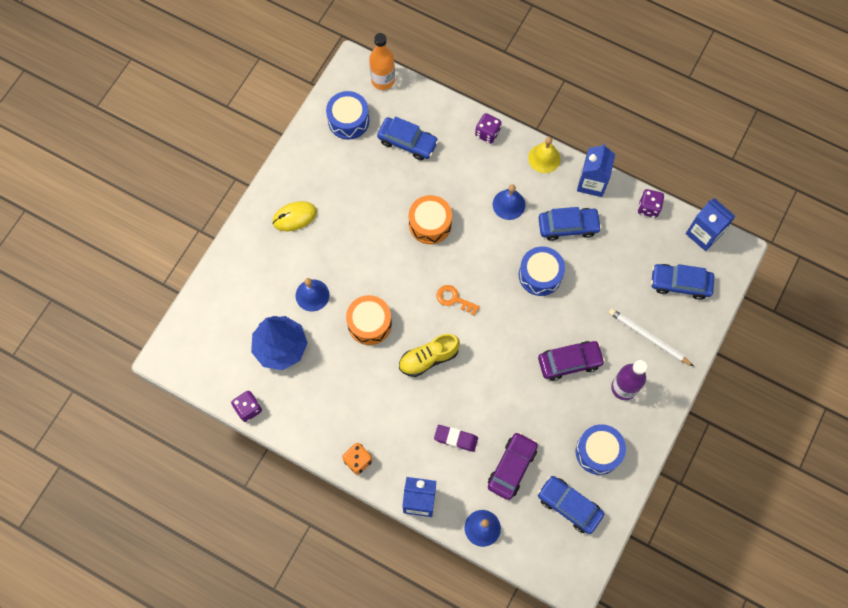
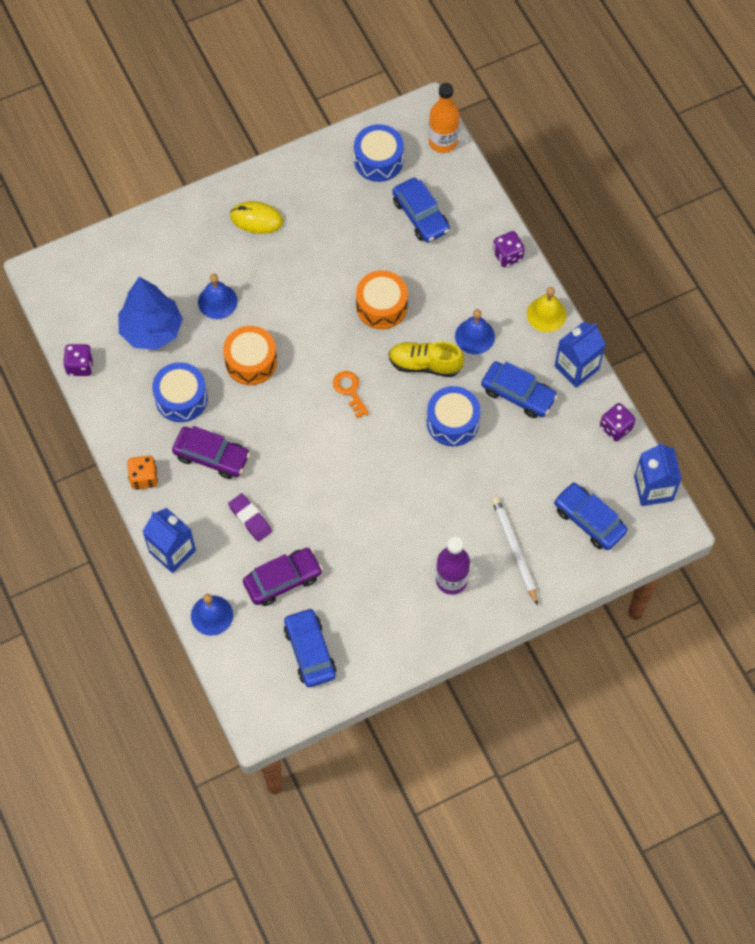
camera: 35 degrees right, 5 degrees down
(428, 358) = (282, 429): yellow shoe -> yellow shoe (425, 364)
(569, 362) = (416, 521): purple car -> purple car (211, 456)
(598, 452) = (378, 622): blue drum -> blue drum (181, 398)

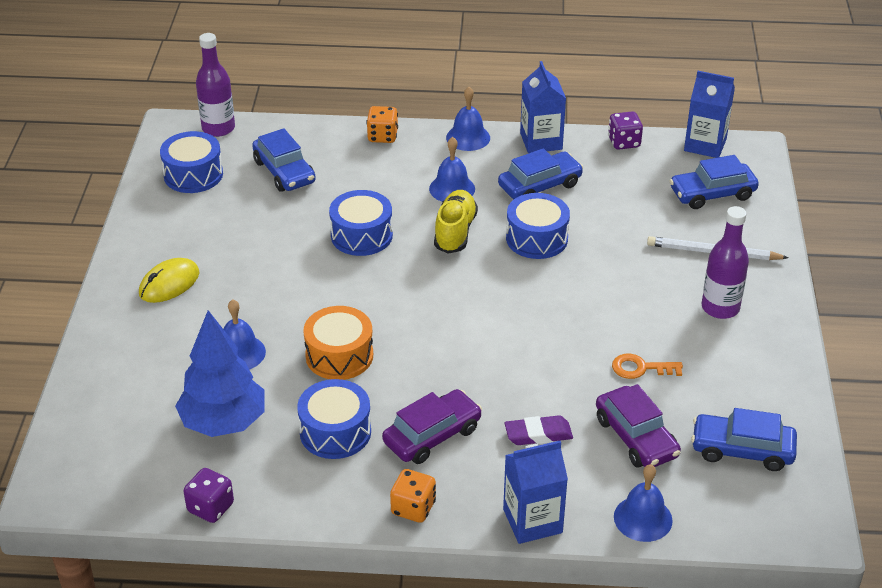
camera: 60 degrees left, 25 degrees down
(283, 580) = (636, 437): purple car -> purple car turned 150 degrees clockwise
(349, 390) = (440, 295): orange key -> orange key (640, 368)
(381, 306) = (361, 235): orange drum -> blue drum
(420, 215) = (284, 172): blue car -> blue car turned 60 degrees clockwise
(425, 364) = (455, 232): yellow shoe -> yellow shoe turned 150 degrees clockwise
(443, 142) = (218, 128): orange bottle -> purple bottle
(507, 255) = (382, 136): purple dice -> orange dice
(546, 314) = (468, 137): yellow bell -> blue bell

